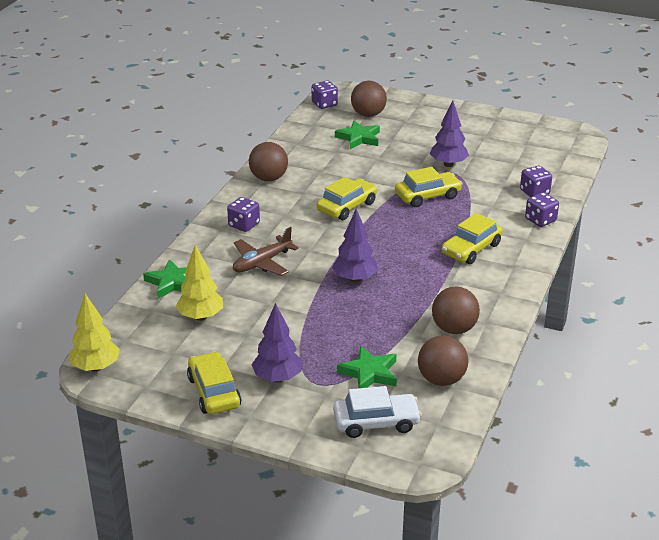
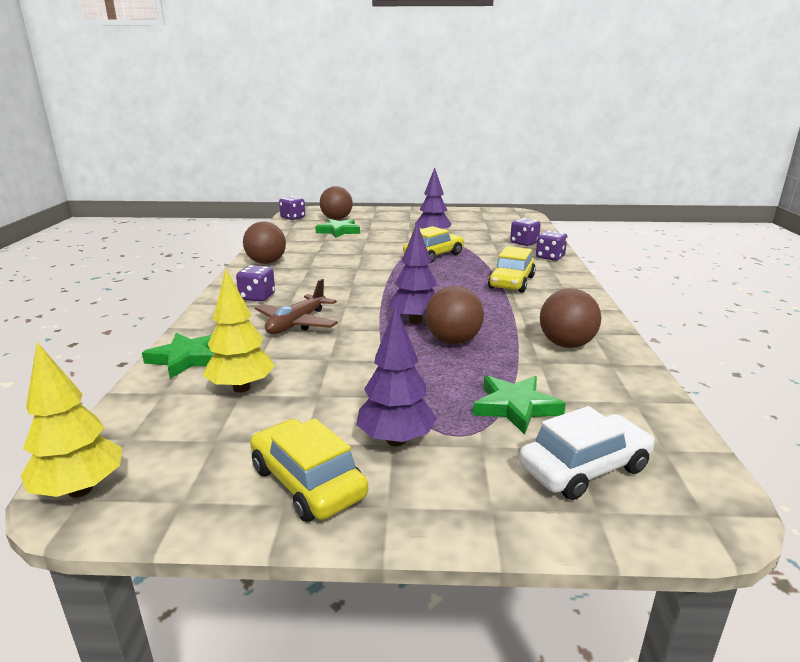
camera: 20 degrees left, 10 degrees down
(347, 206) = (361, 271): yellow car -> none
(441, 379) = (609, 396): brown ball -> brown ball (453, 341)

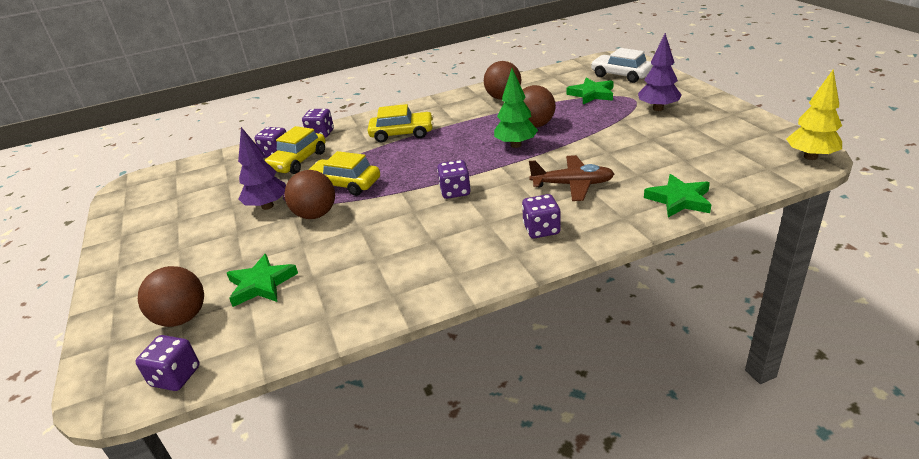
camera: 110 degrees left, 10 degrees up
(241, 388) = (679, 162): yellow tree -> none
(266, 262) = (437, 277): brown ball -> brown ball (315, 214)
(307, 482) = (715, 114): yellow car -> yellow car (298, 161)
(363, 283) = (455, 191): none -> purple dice
(415, 321) = (516, 145): purple tree -> green tree

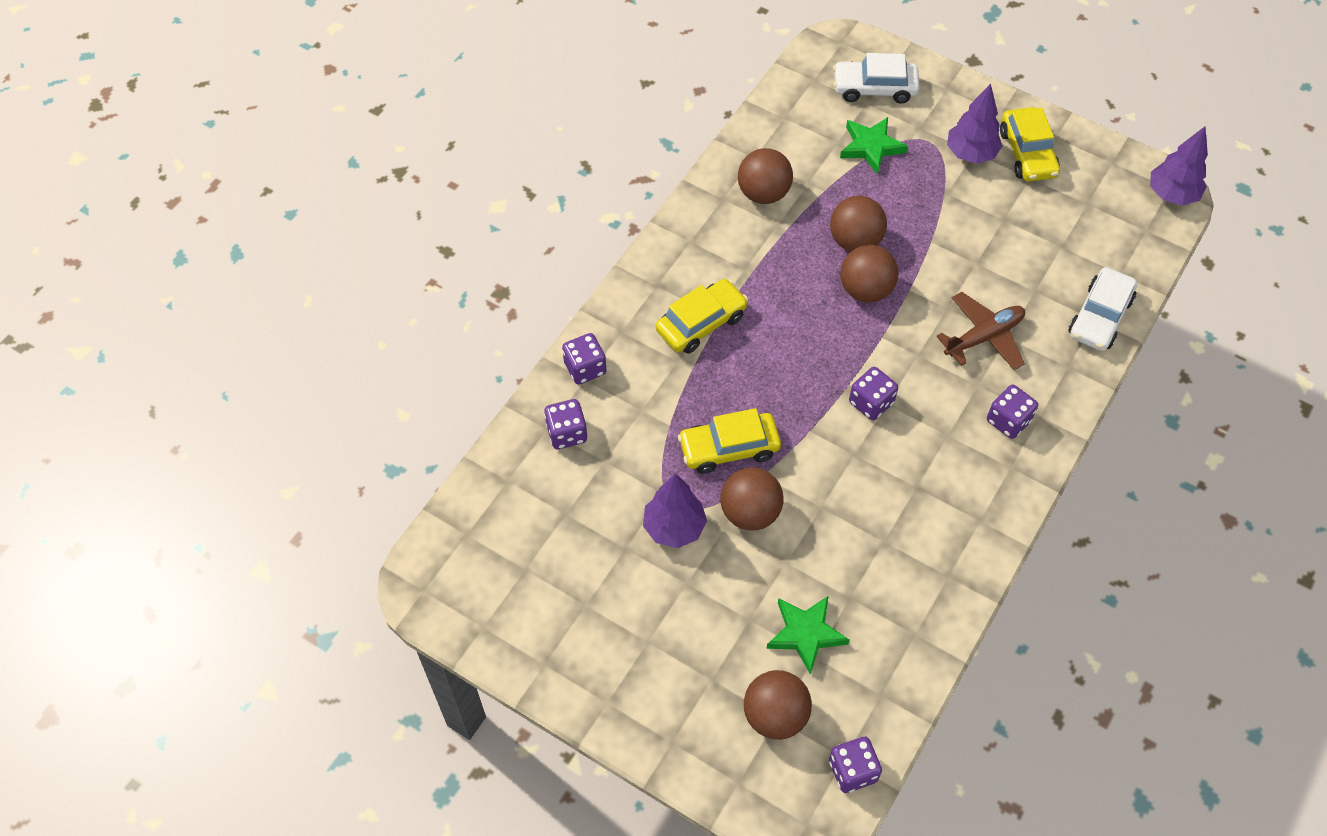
camera: 40 degrees left, 25 degrees up
(298, 161) = (617, 434): yellow car -> yellow car (1027, 153)
(516, 145) = (865, 290): green tree -> brown ball
(679, 200) = (1099, 317): green star -> white car
(810, 157) = (1172, 195): yellow tree -> purple tree

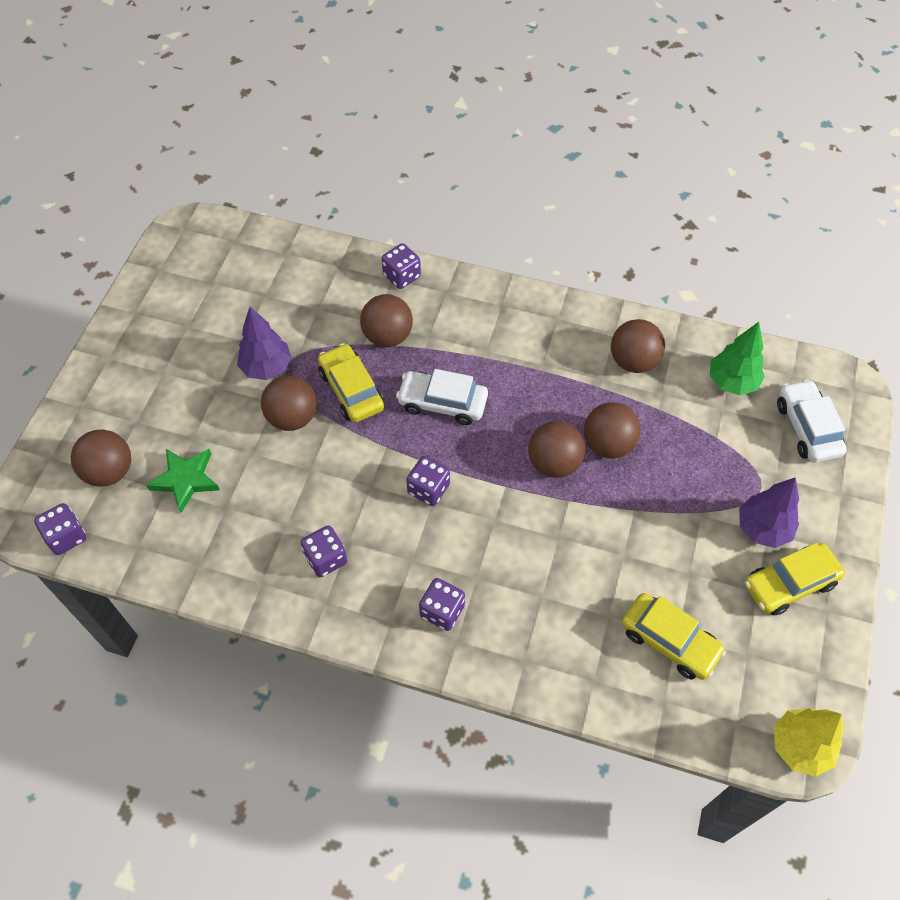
camera: 75 degrees right, 0 degrees up
(567, 433) = (337, 279): purple dice -> purple dice (326, 559)
(666, 399) = (387, 336): none -> brown ball
(701, 323) = (472, 344): yellow car -> yellow car (669, 641)
(809, 125) = (732, 382): none -> green tree
(871, 147) = (729, 438): green star -> none
(983, 337) = (534, 575): brown plane -> none
(1099, 317) = (597, 685): white car -> white car (442, 403)
(1172, 195) = (800, 746): purple tree -> yellow tree

